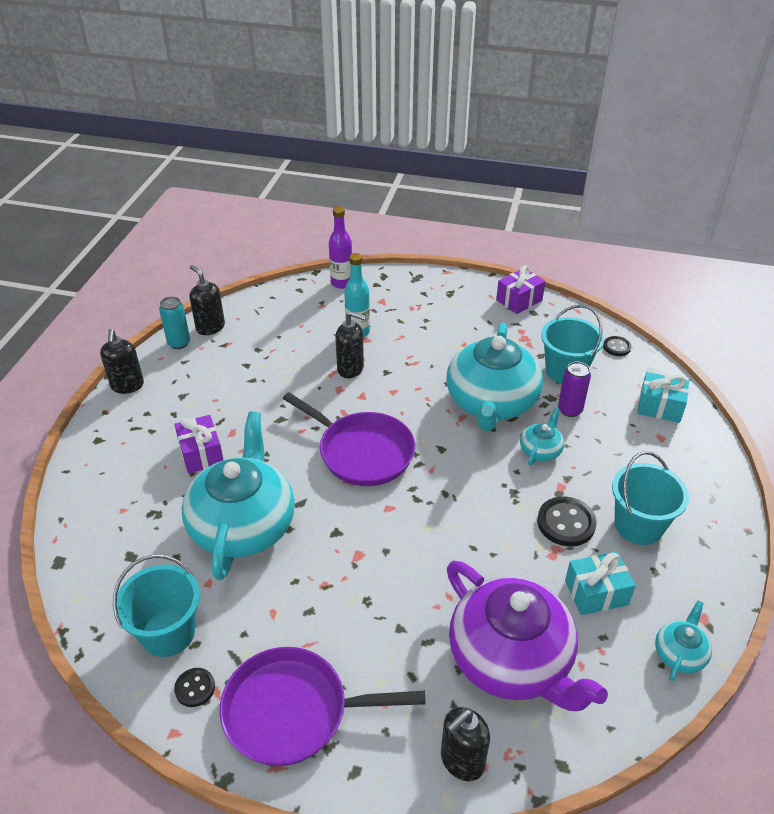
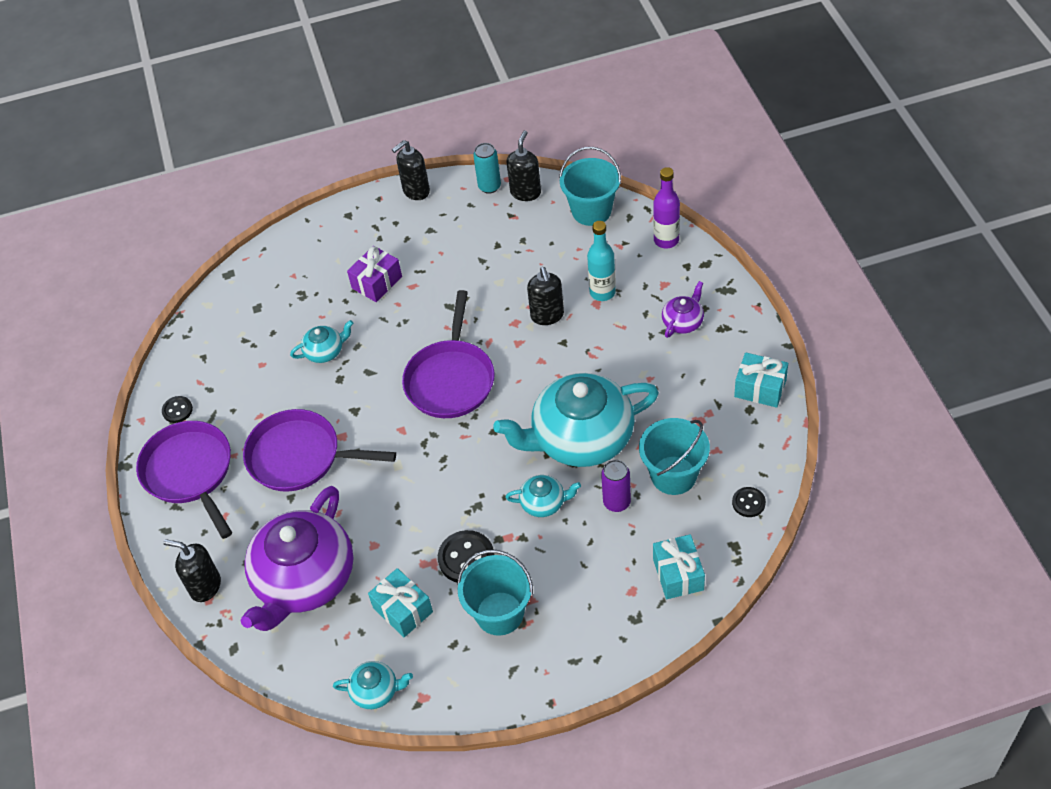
camera: 65 degrees right, 10 degrees up
(168, 633) = (209, 369): turquoise bucket -> turquoise bucket (591, 211)
(243, 525) = (325, 351): turquoise teapot -> turquoise teapot, size x0.43
(355, 599) = (300, 457): none -> purple pan
(426, 307) = (683, 322): none -> purple teapot
(519, 300) = (760, 388): purple gift -> turquoise gift

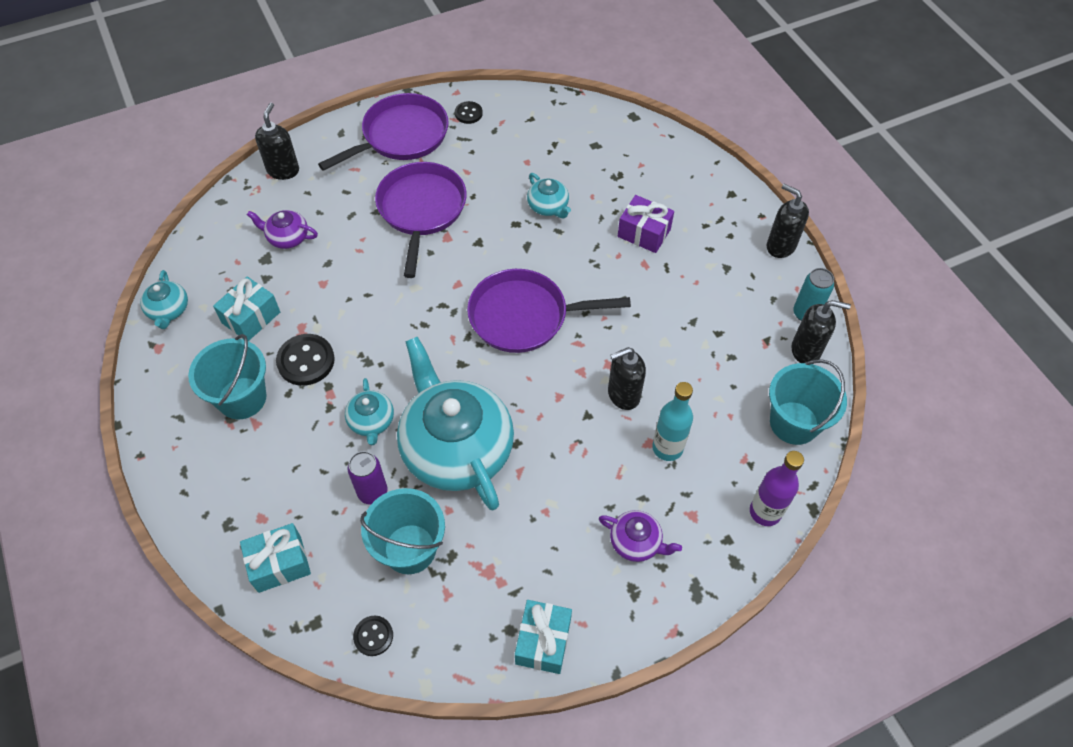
camera: 75 degrees right, 5 degrees up
(304, 579) = (287, 237): purple teapot -> purple teapot, size x0.43

